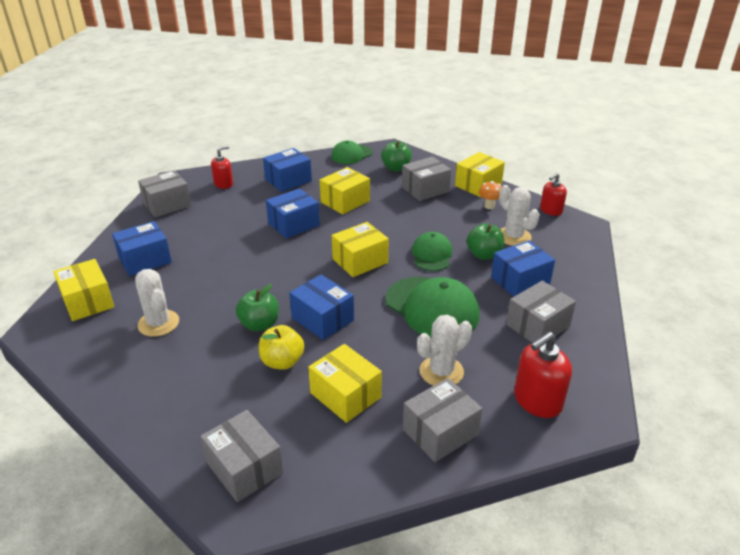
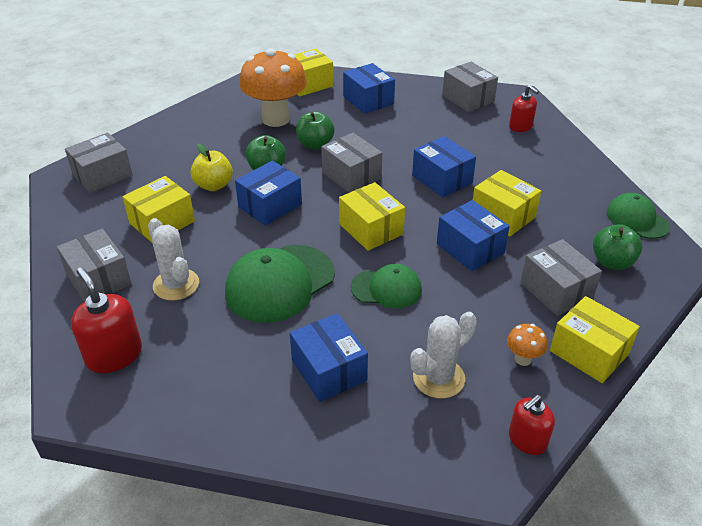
camera: 90 degrees right, 5 degrees up
(158, 323) = (276, 119): white cactus -> orange mushroom
(288, 180) = (543, 169): blue box -> blue box (470, 248)
(484, 255) = (389, 339): green apple -> green apple (315, 145)
(537, 325) = (235, 375): grey box -> grey box (351, 175)
(551, 210) = (527, 440): red soap dispenser -> red soap dispenser turned 90 degrees counterclockwise

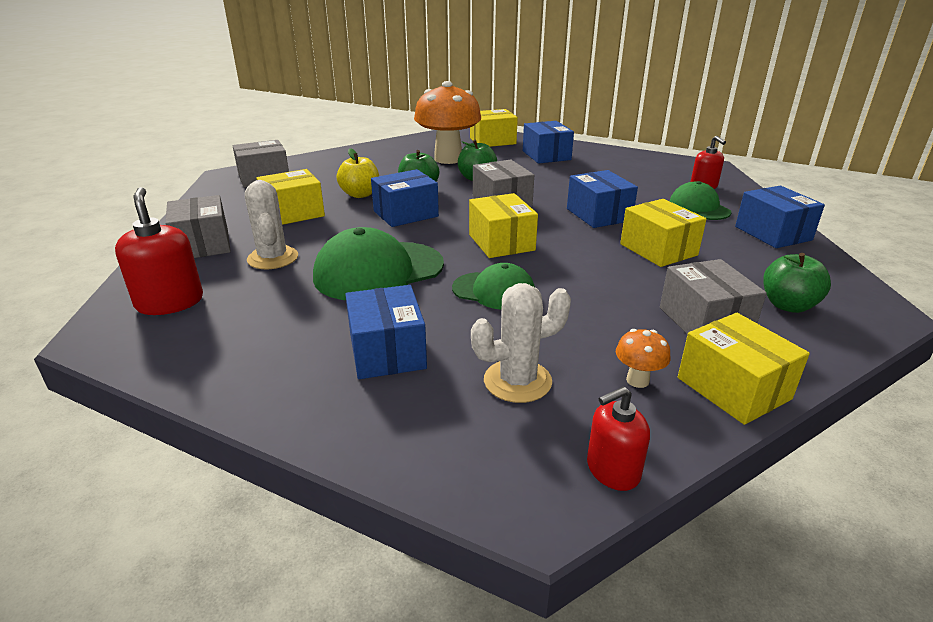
camera: 15 degrees right, 10 degrees down
(468, 98) = (651, 163): grey box -> none
(470, 248) = (608, 271): blue box -> blue box (773, 233)
(637, 219) = (830, 272): green cap -> green cap (699, 207)

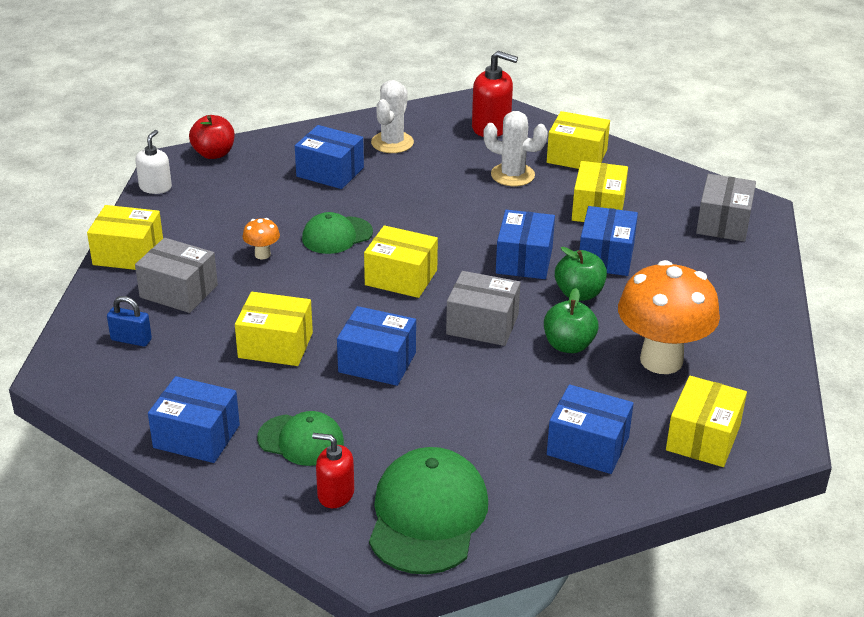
camera: 130 degrees right, 5 degrees up
(203, 244) = (577, 156): grey box -> yellow box
(360, 194) = (606, 256): yellow apple -> blue box
(378, 271) = (431, 206): green cap -> green cap (427, 516)
(463, 476) = (214, 154): none -> red apple
(517, 381) = (243, 196): white cactus -> white cactus (392, 143)
(612, 470) = (155, 187): red soap dispenser -> white soap dispenser
(637, 380) = (183, 230): orange mushroom -> orange mushroom (262, 254)
(788, 305) = (131, 340): green apple -> blue padlock

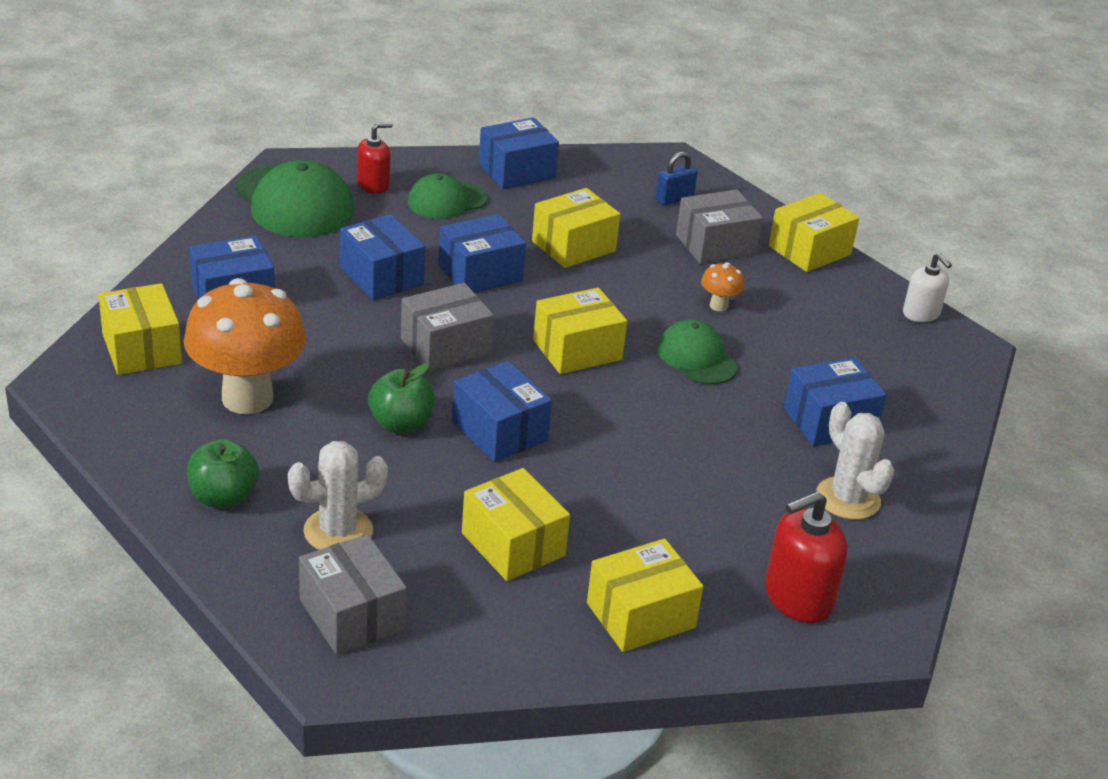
camera: 130 degrees right, 0 degrees up
(214, 154) = (957, 375): red apple -> none
(337, 235) = (697, 357): green cap -> green cap turned 45 degrees counterclockwise
(512, 175) = (664, 535): white cactus -> white cactus (338, 531)
(568, 345) = (347, 368): green apple -> green apple (223, 497)
(606, 256) = (427, 483): blue box -> blue box (381, 276)

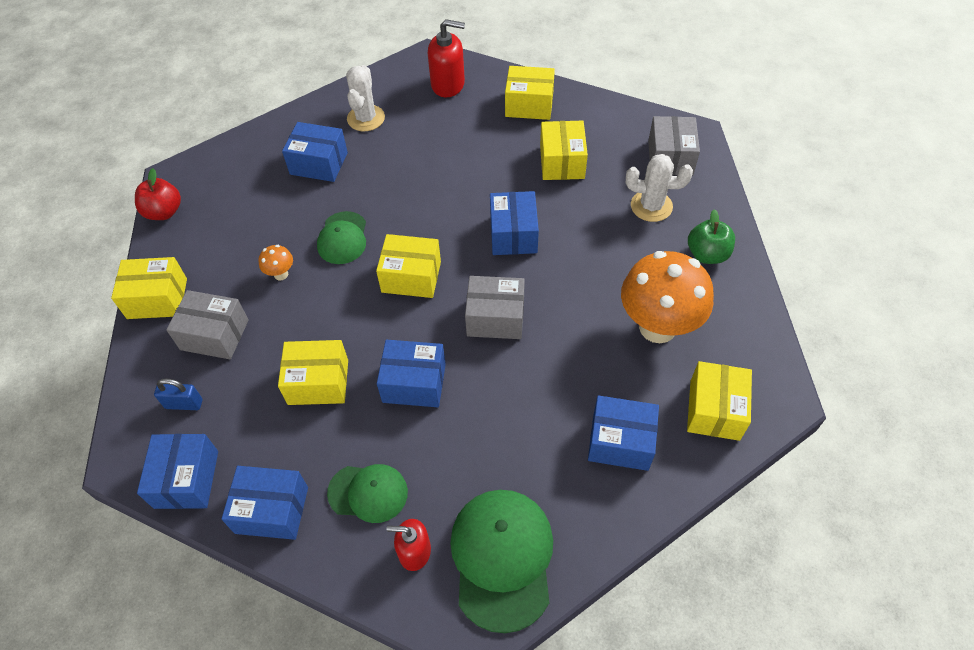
camera: 140 degrees left, 20 degrees up
(381, 276) = (491, 414): blue box -> blue box (186, 479)
(401, 424) = (569, 264): green apple -> none
(921, 313) = (164, 212): white soap dispenser -> red apple

